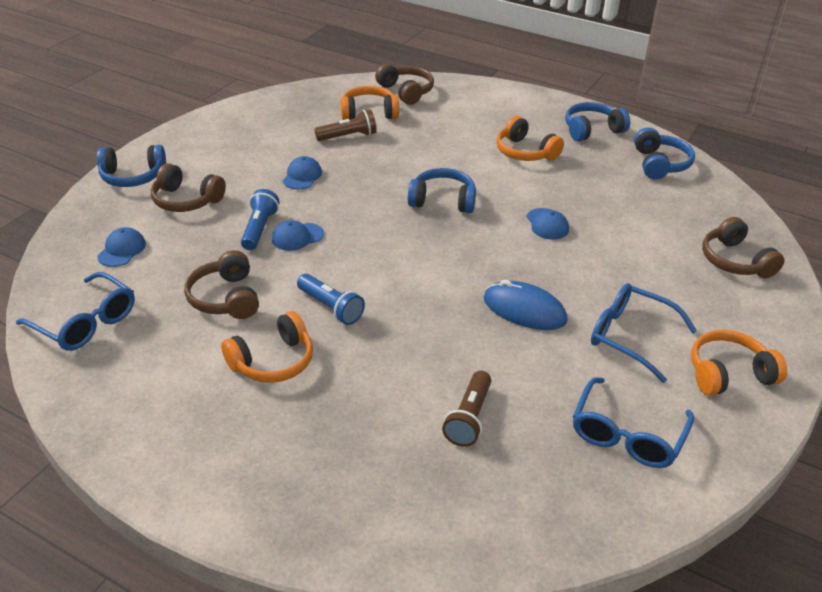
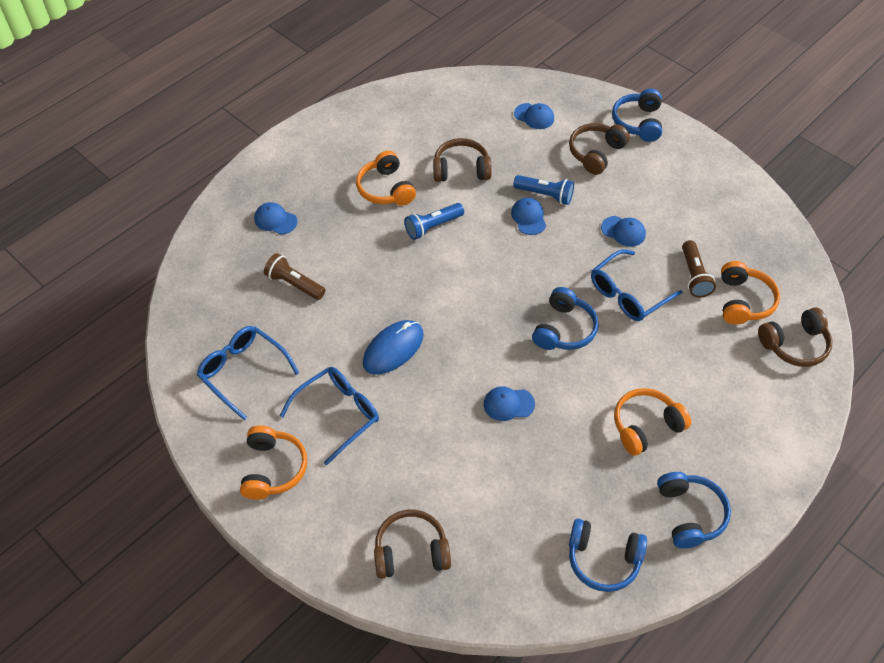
camera: 105 degrees right, 15 degrees up
(85, 322) = (455, 100): blue glasses -> blue glasses (628, 294)
(360, 469) = (275, 220): none -> blue cap

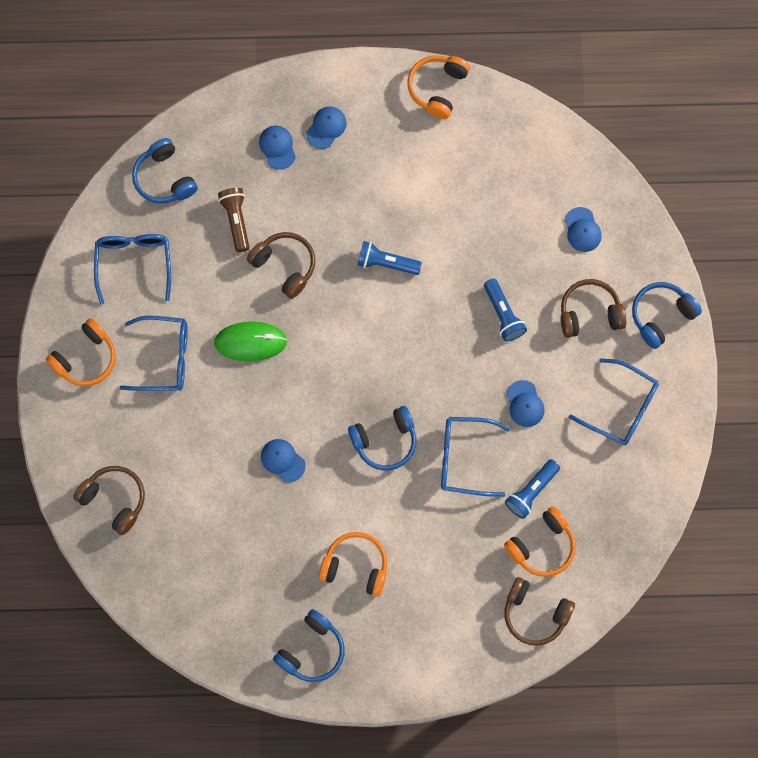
camera: 45 degrees right, 20 degrees up
(385, 189) = (387, 193): orange headphones -> orange headphones (437, 88)
(393, 349) = (250, 342): blue mouse -> green mouse
(461, 169) = (465, 228): brown headphones -> brown headphones (285, 266)
(528, 217) = (467, 323): blue cap -> blue cap (326, 127)
(603, 560) = (224, 623): blue headphones -> blue headphones (164, 178)
(682, 185) = (621, 408): none -> blue glasses
(694, 276) = (531, 491): brown flashlight -> blue flashlight

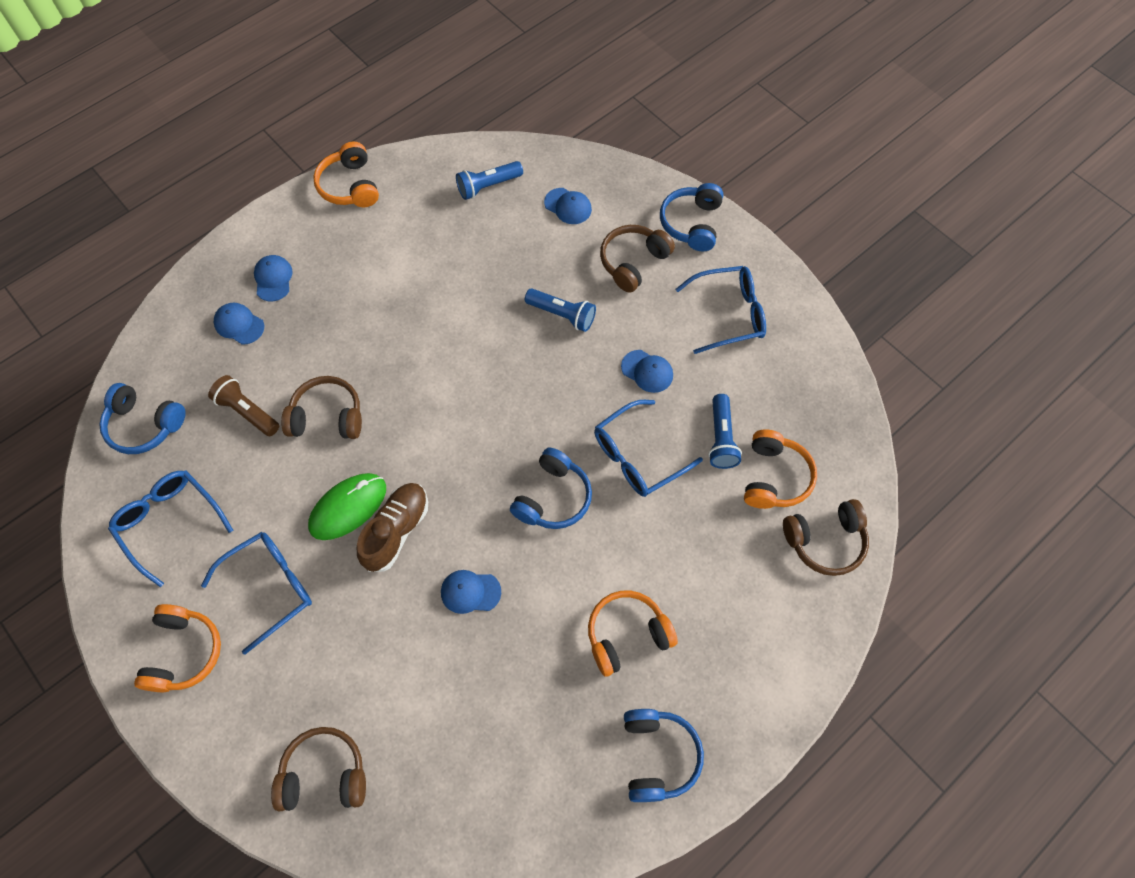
camera: 40 degrees left, 10 degrees down
(268, 383) = (396, 531): none -> brown shoe
(386, 263) = (421, 347): blue flashlight -> blue flashlight (488, 186)

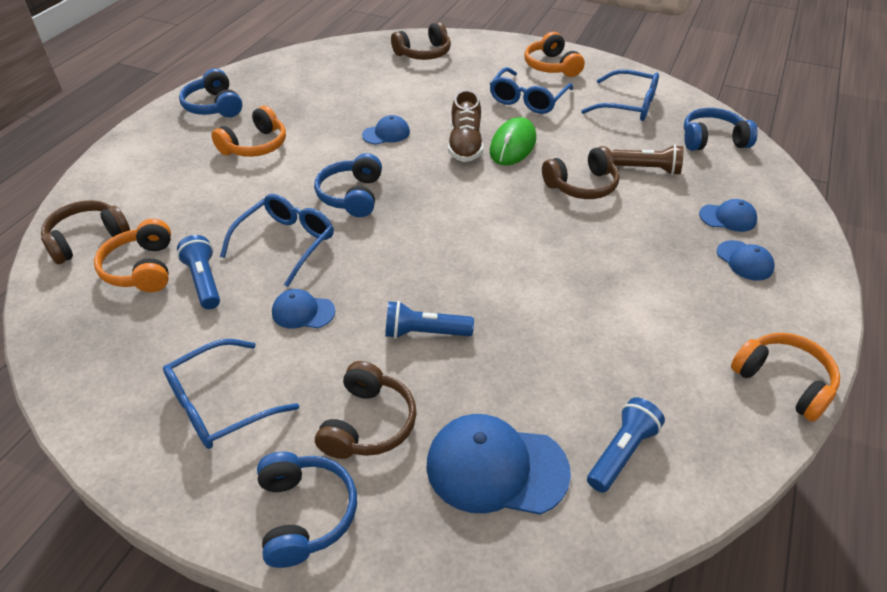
camera: 155 degrees right, 20 degrees down
(568, 206) = (496, 468): blue cap -> blue cap, size x1.87

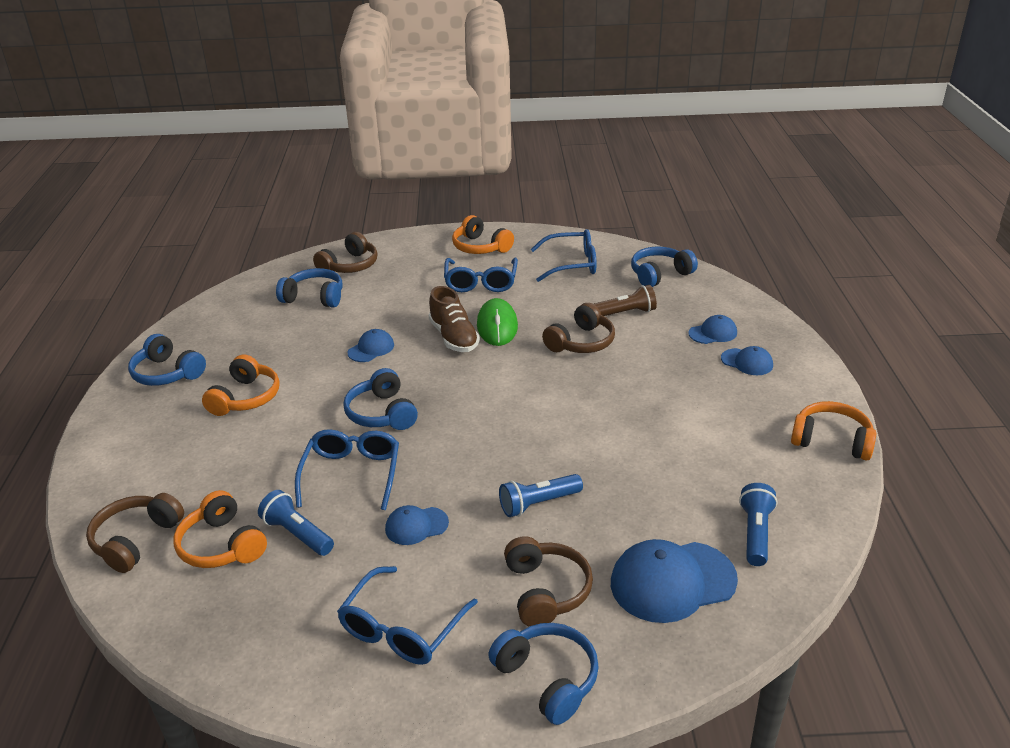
camera: 25 degrees left, 10 degrees down
(373, 74) = (314, 297): none -> blue headphones

